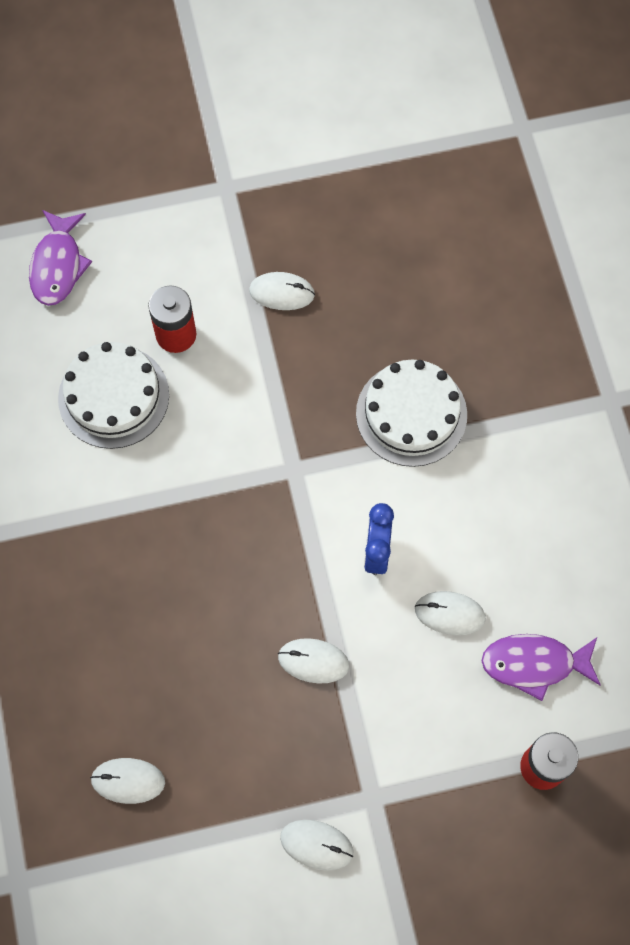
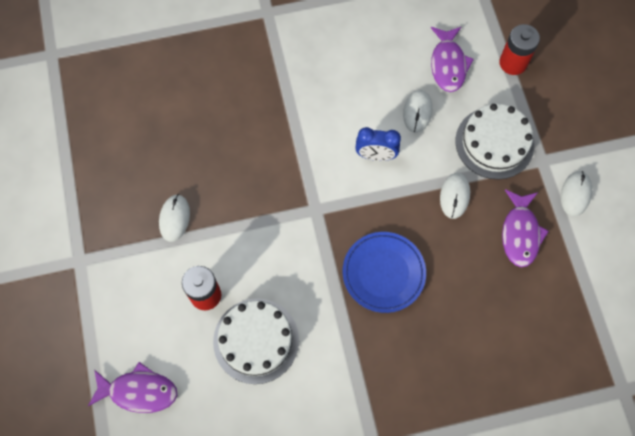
camera: 90 degrees left, 0 degrees up
(128, 781) = (546, 317): white mouse -> none
(199, 557) = (383, 273): none -> blue plate
(255, 753) = (520, 233): none -> purple fish
(411, 414) = (275, 132): white cake -> white cake (494, 143)

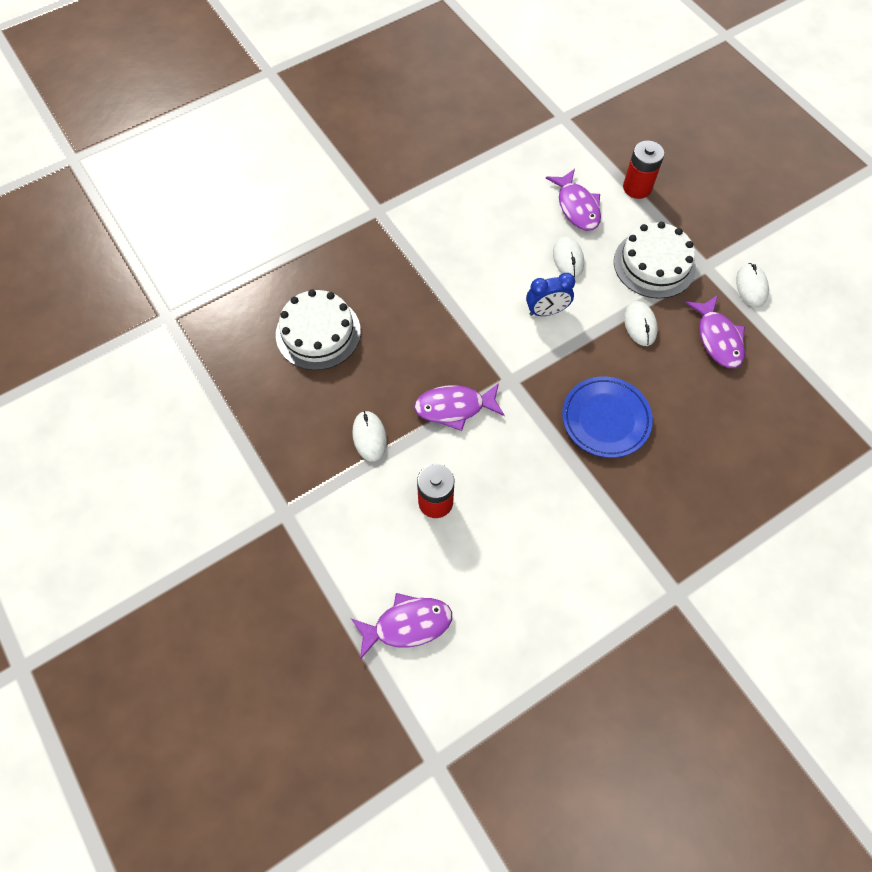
camera: 20 degrees left, 5 degrees down
(256, 340) = (508, 529): white cake -> white cake (318, 333)
(257, 217) = (454, 407): none -> purple fish

